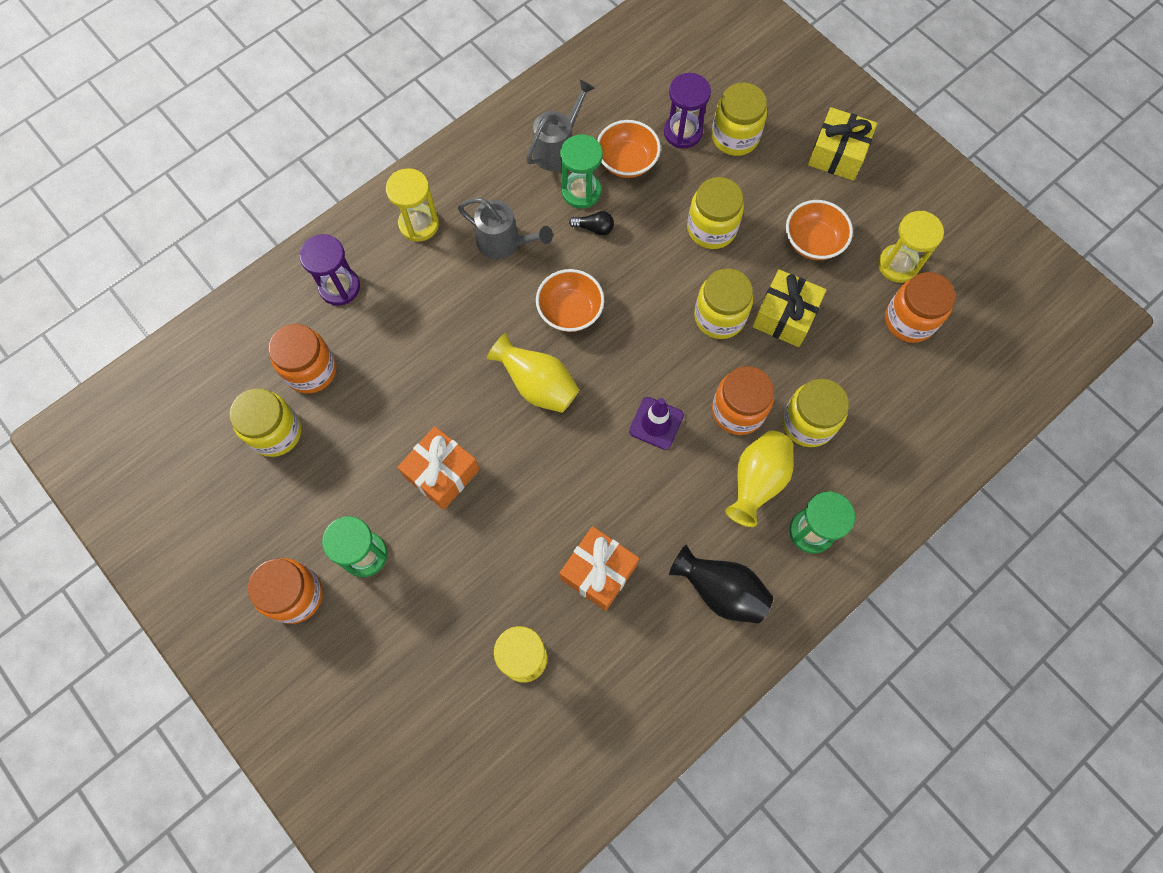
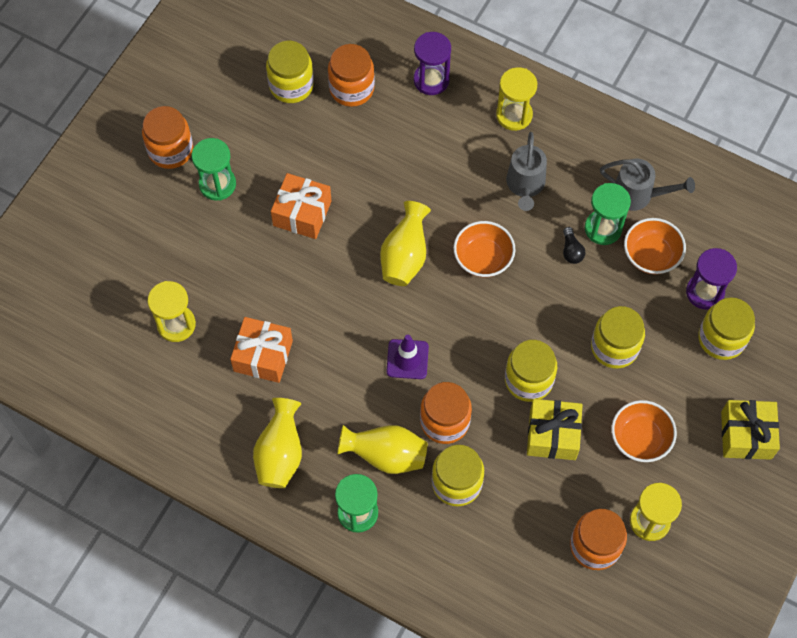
camera: 70 degrees right, 5 degrees down
(720, 591) = (280, 454): black vase -> yellow vase

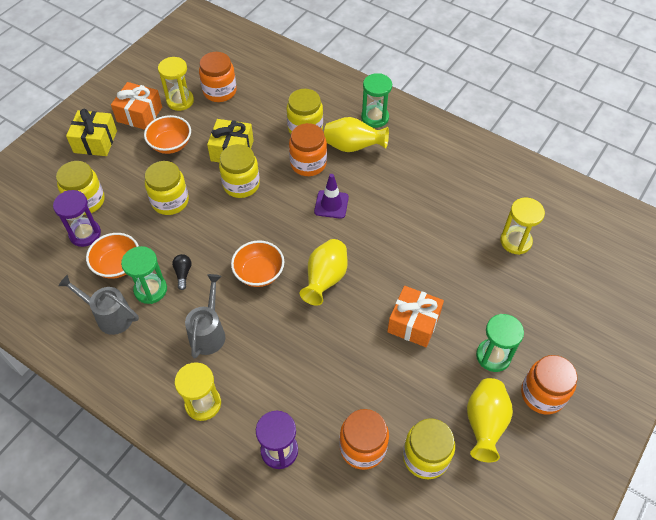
camera: 175 degrees left, 10 degrees down
(263, 356) = (444, 214): orange gift -> orange gift (139, 114)
(280, 454) = (428, 153): yellow vase -> yellow vase (484, 424)

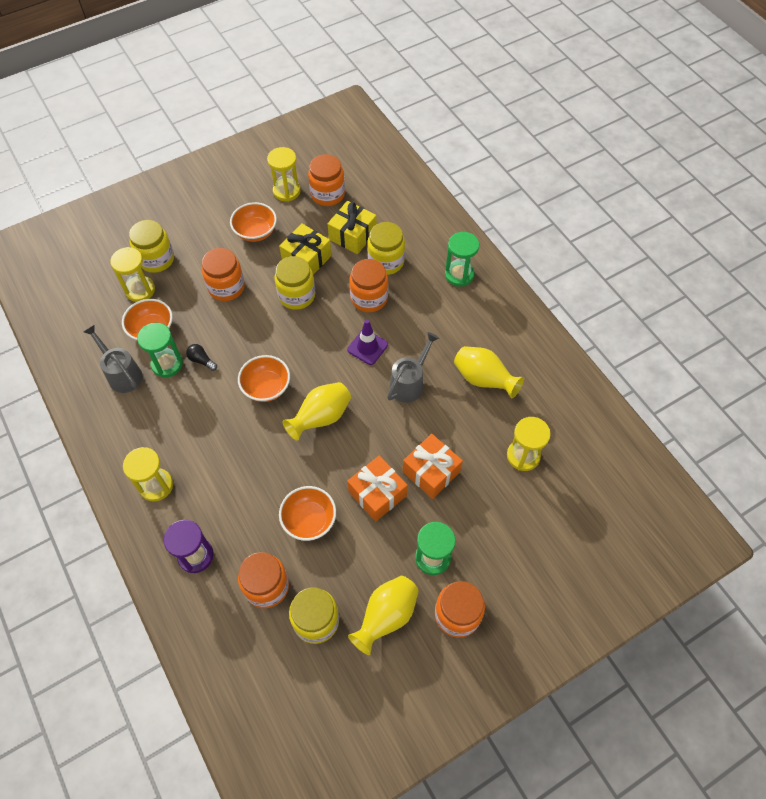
camera: 25 degrees right, 5 degrees up
(85, 234) = (140, 290): purple hourglass -> yellow hourglass
(95, 141) = (193, 204): yellow gift -> yellow gift (352, 235)
(139, 114) = (244, 191): orange gift -> orange gift (431, 472)
(170, 201) = (226, 287): yellow jar -> orange jar
(183, 273) = (201, 360): black light bulb -> black light bulb turned 75 degrees counterclockwise
(209, 332) = (194, 423): grey watering can -> grey watering can (409, 383)
(353, 147) = (421, 297): yellow vase -> yellow vase (483, 379)
(367, 371) = (309, 520): none -> orange bowl

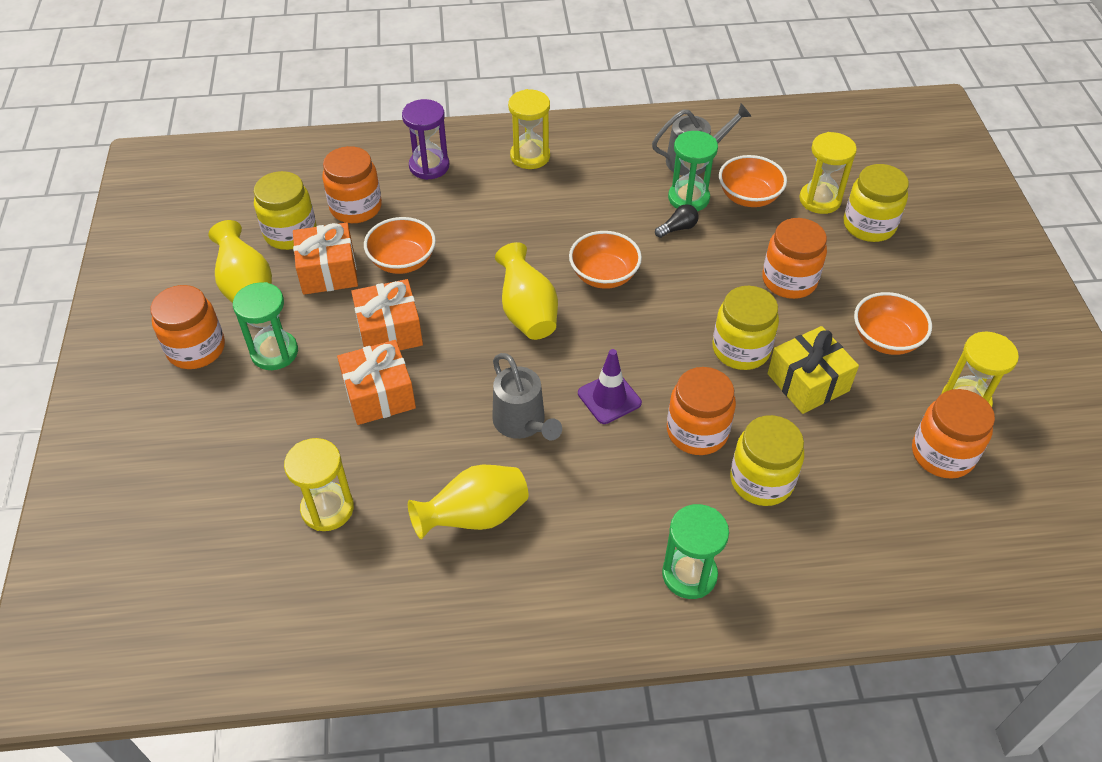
camera: 115 degrees right, 10 degrees down
(343, 566) = (328, 271): none -> orange gift
(352, 235) = (835, 456): yellow gift -> none

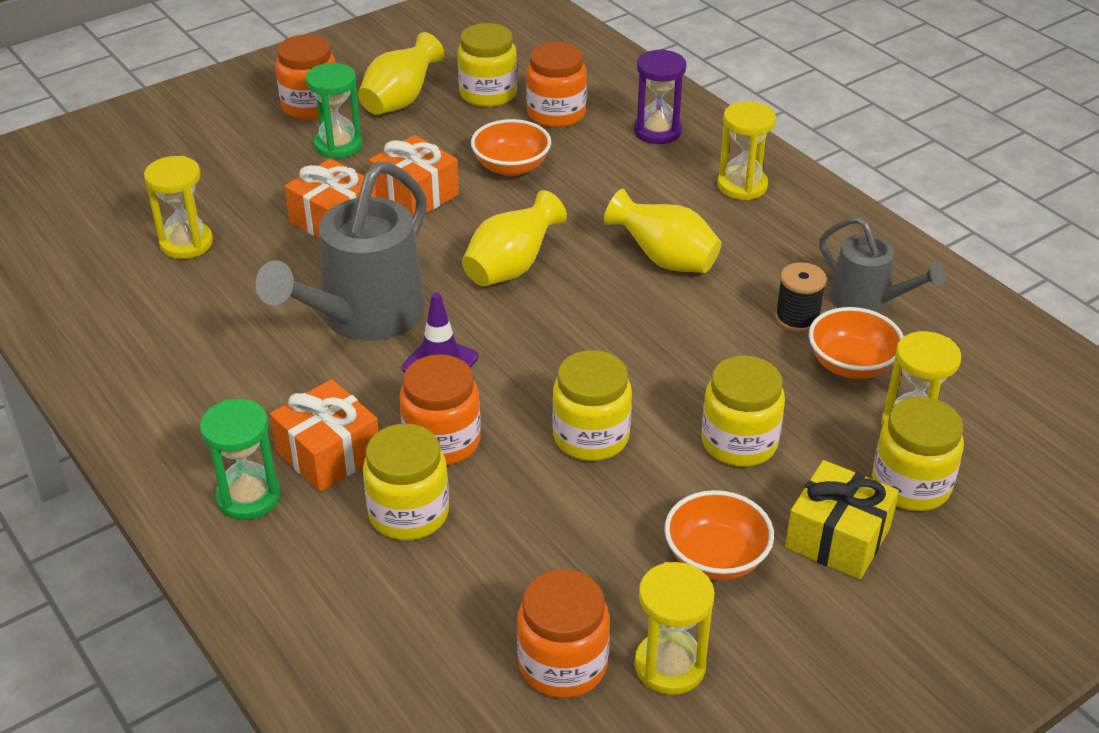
camera: 60 degrees right, 10 degrees down
(328, 271) = (459, 133): orange gift -> orange gift (328, 453)
(475, 517) = (230, 329): yellow vase -> yellow vase (664, 259)
(523, 424) = (363, 318): grey watering can -> grey watering can, size x1.73
(604, 275) = (612, 298): orange bowl -> none
(678, 228) = (738, 327): black light bulb -> none
(688, 198) = (797, 318): green hourglass -> black spool
(789, 280) = (739, 442): orange jar -> yellow jar
(808, 382) = (585, 508): yellow gift -> yellow gift (837, 538)

